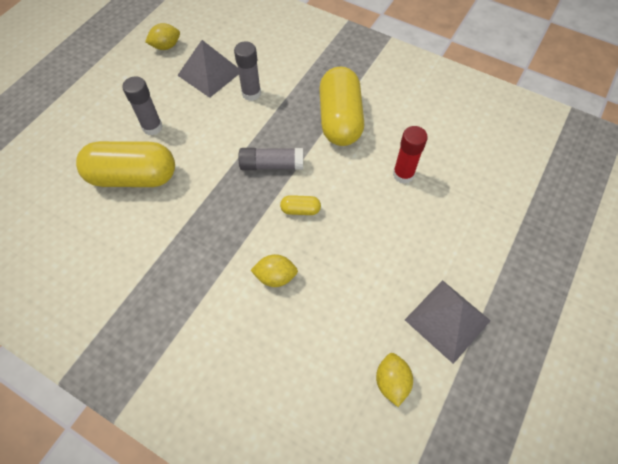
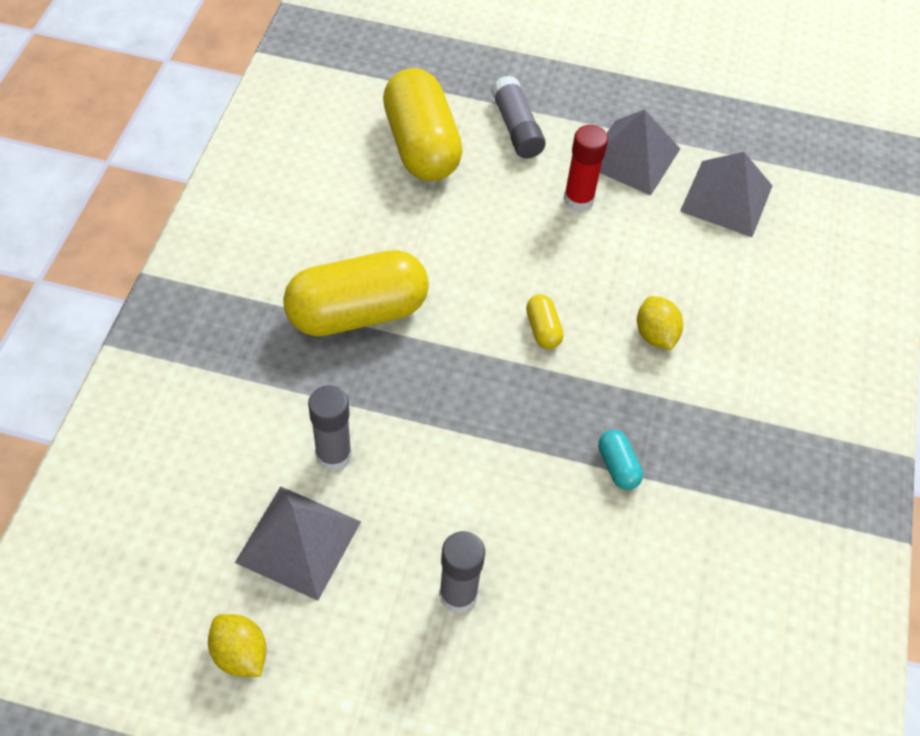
camera: 110 degrees left, 5 degrees down
(133, 177) = (571, 583): yellow capsule -> yellow capsule (421, 145)
(190, 221) = (617, 466): none -> turquoise capsule
(271, 165) = (477, 385): grey glue stick -> grey glue stick (516, 128)
(391, 382) = (726, 198): yellow lemon -> grey pyramid
(403, 174) = (439, 221): red glue stick -> red glue stick (578, 200)

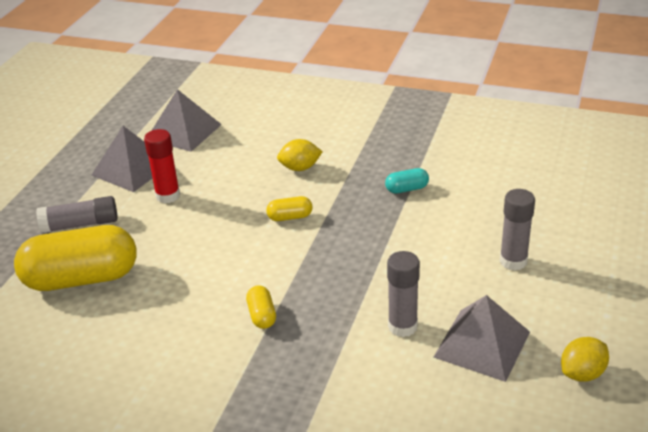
camera: 80 degrees left, 20 degrees down
(357, 313) = (262, 315): yellow capsule -> yellow capsule, size x0.42

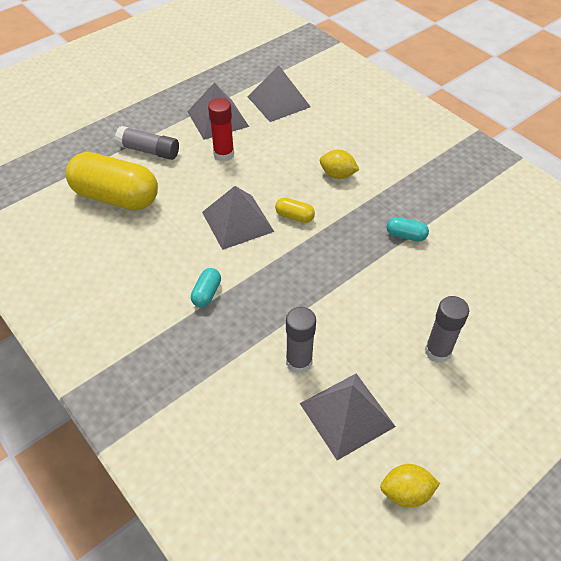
camera: 30 degrees right, 15 degrees up
(236, 244) = (237, 221): none -> grey pyramid
(262, 315) = (207, 293): yellow capsule -> turquoise capsule

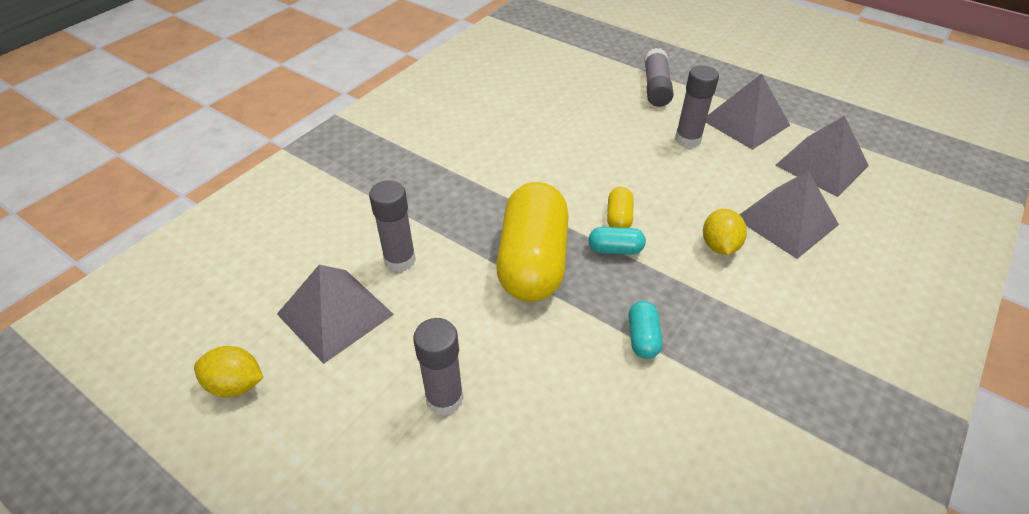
camera: 75 degrees right, 5 degrees down
(116, 197) = (576, 84): yellow capsule -> yellow capsule (532, 261)
(207, 293) = (473, 171): turquoise capsule -> turquoise capsule (615, 249)
(224, 154) = (687, 140): red glue stick -> grey glue stick
(237, 221) = (586, 172): grey pyramid -> grey pyramid (786, 221)
(406, 492) = (236, 385): yellow lemon -> yellow lemon turned 60 degrees counterclockwise

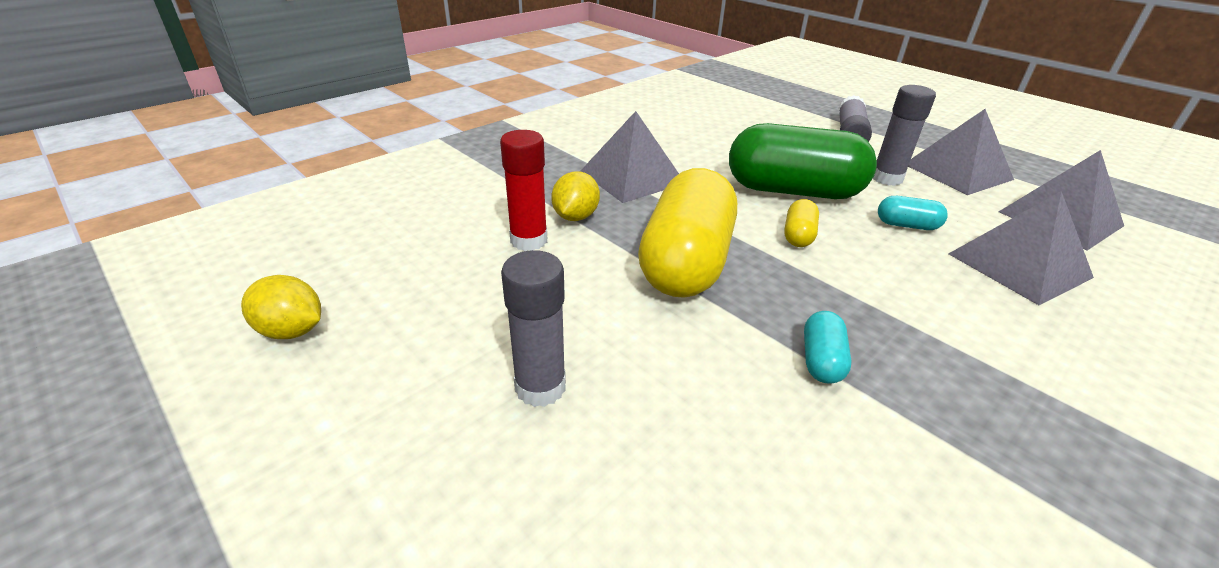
camera: 10 degrees right, 10 degrees down
(335, 314) = (437, 279): grey pyramid -> grey pyramid (632, 177)
(400, 260) = (529, 240): grey glue stick -> red glue stick
(611, 167) = (793, 191): none -> green capsule
(615, 249) = (791, 264): turquoise capsule -> turquoise capsule (906, 225)
(719, 246) = (929, 278): yellow lemon -> yellow lemon (575, 217)

